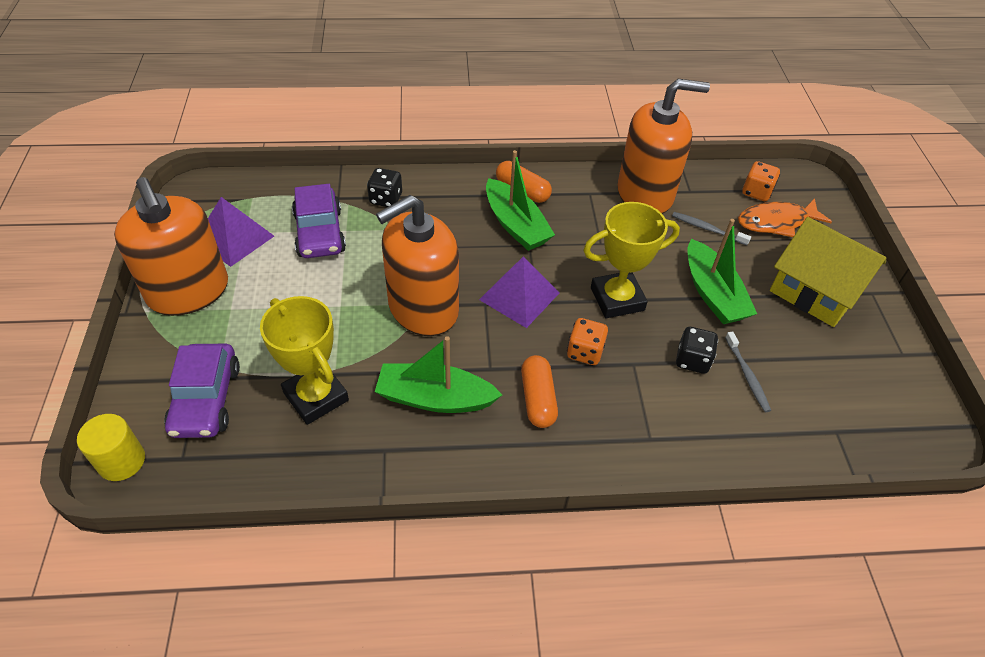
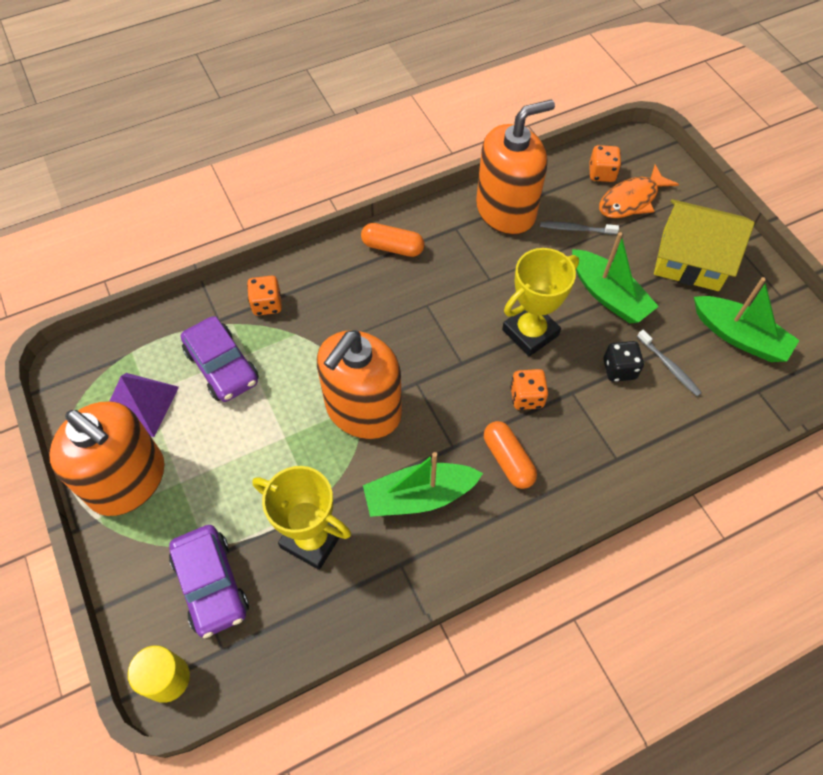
camera: 20 degrees left, 10 degrees up
(386, 199) = (267, 304): black dice -> orange dice
(515, 225) = (404, 288): green boat -> green boat (739, 336)
(519, 296) = (443, 362): purple pyramid -> none

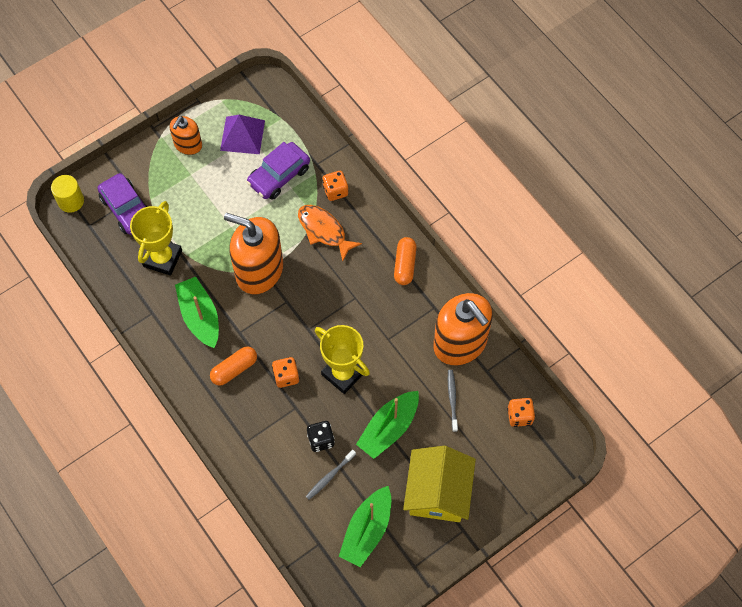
camera: 80 degrees right, 5 degrees up
(128, 480) = (188, 145): orange soap dispenser -> orange soap dispenser, size x0.55
(211, 584) = (127, 209): purple car -> purple car turned 90 degrees counterclockwise
(631, 200) = (494, 442): orange fish -> orange fish (324, 231)

